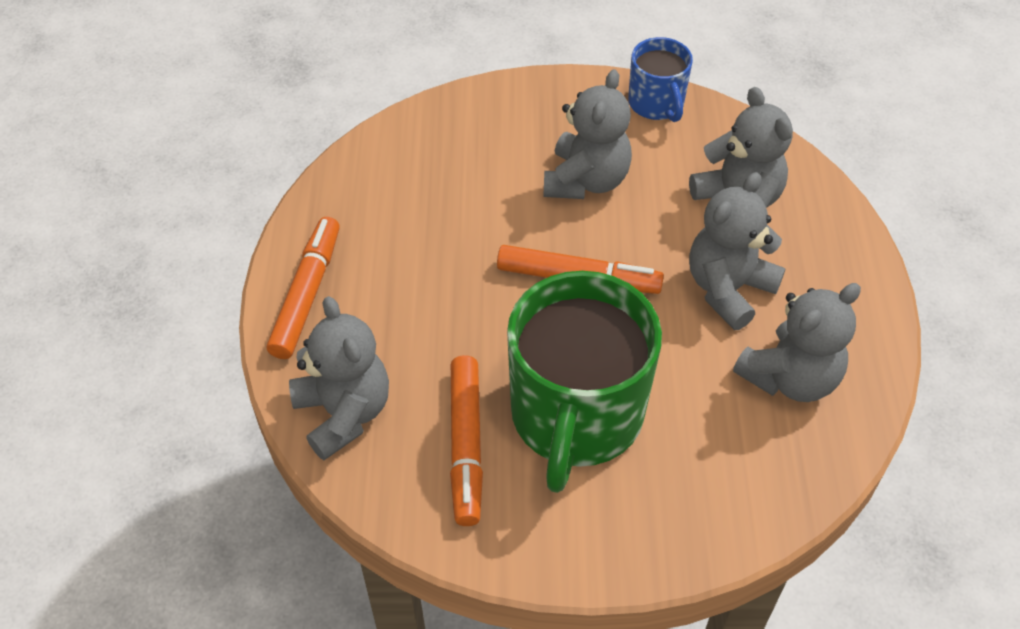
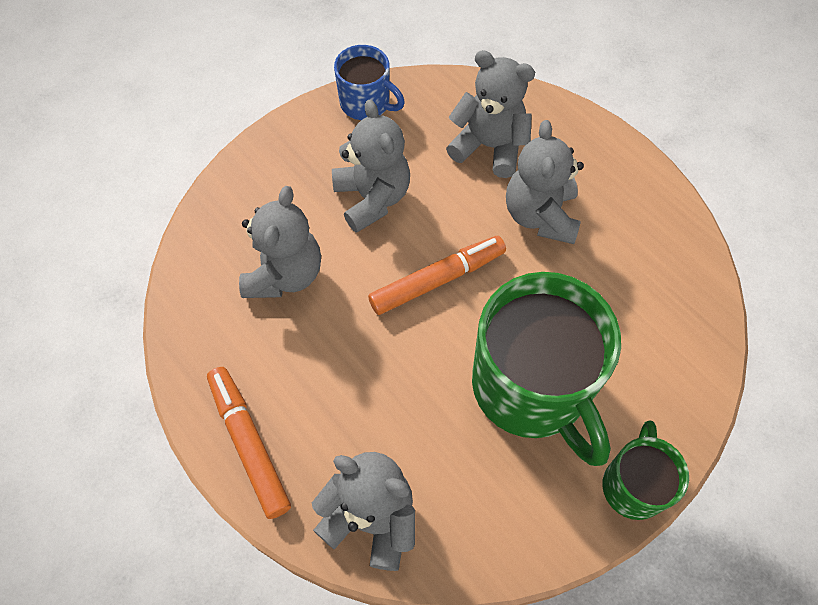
camera: 40 degrees left, 10 degrees up
(466, 445) = (481, 470): orange marker -> none
(588, 556) = (633, 485): none -> green mug
(790, 377) = (633, 253): grey teddy bear -> grey teddy bear (284, 274)

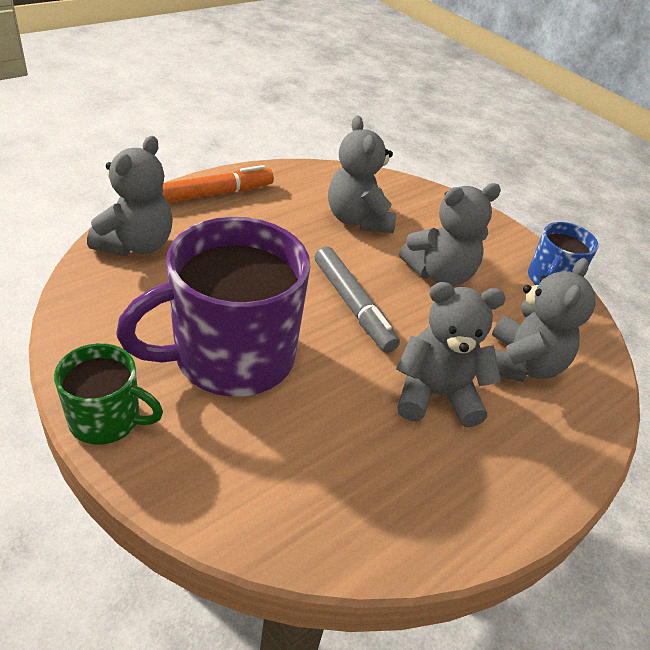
camera: 85 degrees right, 20 degrees down
(284, 274) = (357, 219): grey teddy bear -> grey teddy bear turned 60 degrees clockwise
(437, 279) = (353, 305): orange marker -> grey marker
(531, 387) = (231, 356): green mug -> purple mug

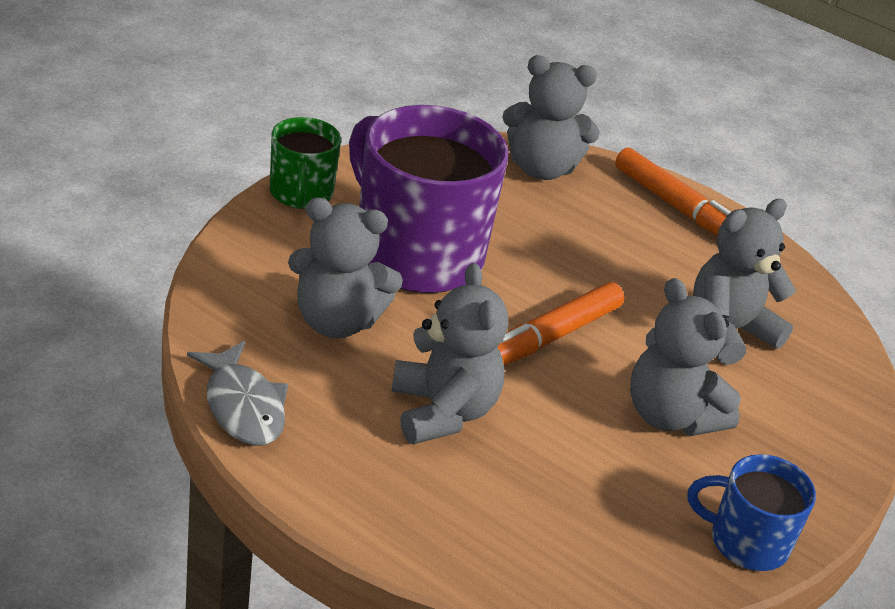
camera: 75 degrees right, 5 degrees down
(353, 305) = (551, 337): grey marker -> orange marker
(428, 542) = (243, 406): none -> grey fish
(521, 364) = (538, 494): grey teddy bear -> grey teddy bear (337, 321)

